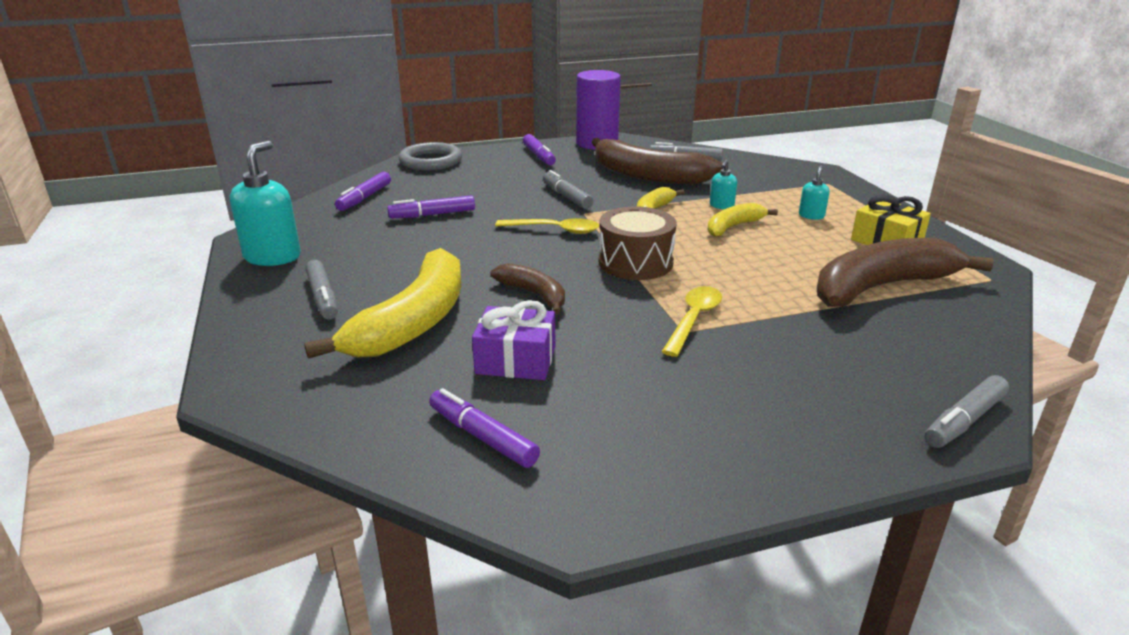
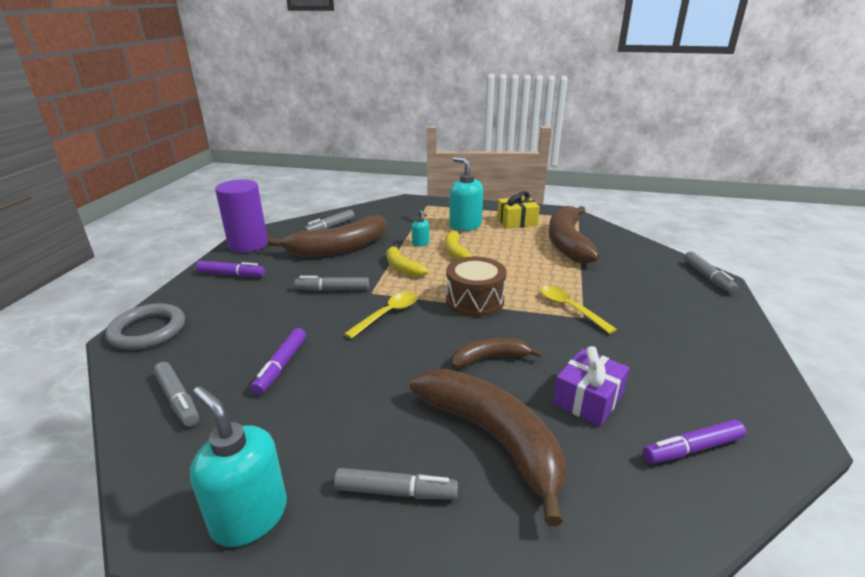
camera: 60 degrees left, 0 degrees up
(364, 198) = (177, 399): purple marker -> grey marker
(413, 322) = (493, 438): yellow banana -> brown banana
(811, 216) = (465, 225): turquoise soap dispenser -> turquoise soap dispenser, size x2.04

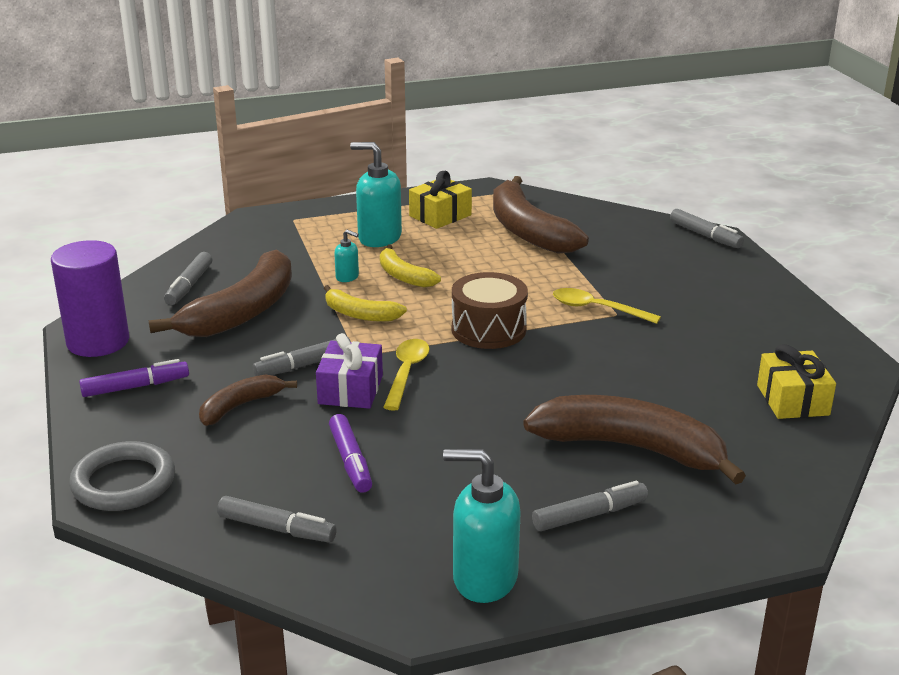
camera: 30 degrees left, 0 degrees up
(490, 358) = (563, 383): brown banana -> brown banana (240, 406)
(588, 399) = (684, 389): purple gift -> purple gift (350, 390)
(692, 449) = (792, 400): purple marker -> yellow gift

